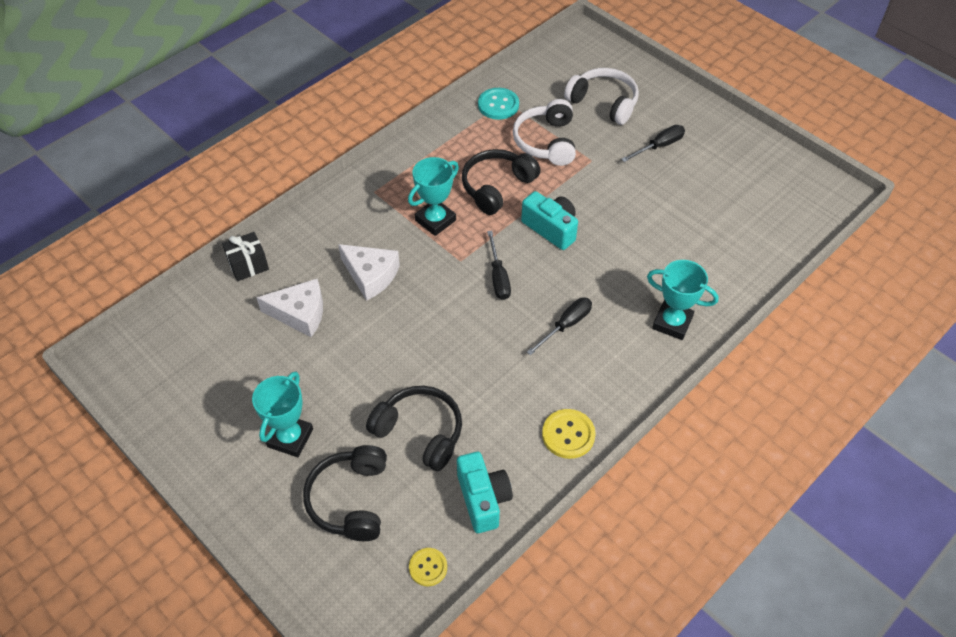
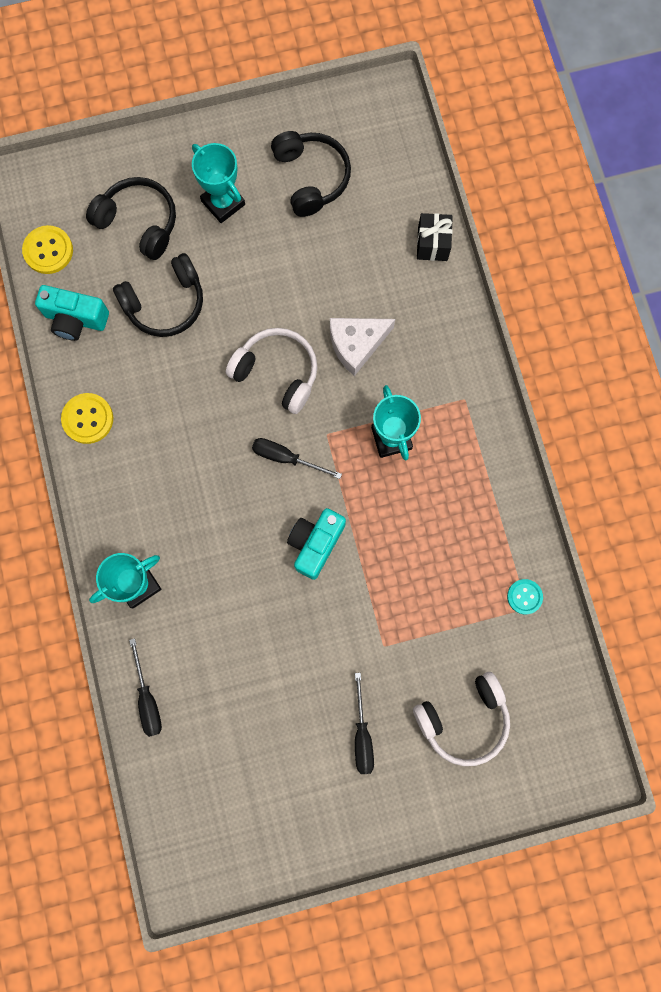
camera: 120 degrees right, 25 degrees up
(300, 313) = (348, 264): white cheese -> none
(428, 567) = (48, 251): yellow button -> yellow button, size x1.50
(497, 187) = (402, 523): black headphones -> black headphones (311, 177)
(498, 105) = (524, 596): turquoise button -> turquoise button, size x0.67
(546, 142) = (438, 614): white headphones -> white headphones (277, 373)
(551, 228) = (315, 544): turquoise camera -> turquoise camera turned 135 degrees clockwise
(566, 325) = (195, 486): black screwdriver -> black screwdriver (147, 699)

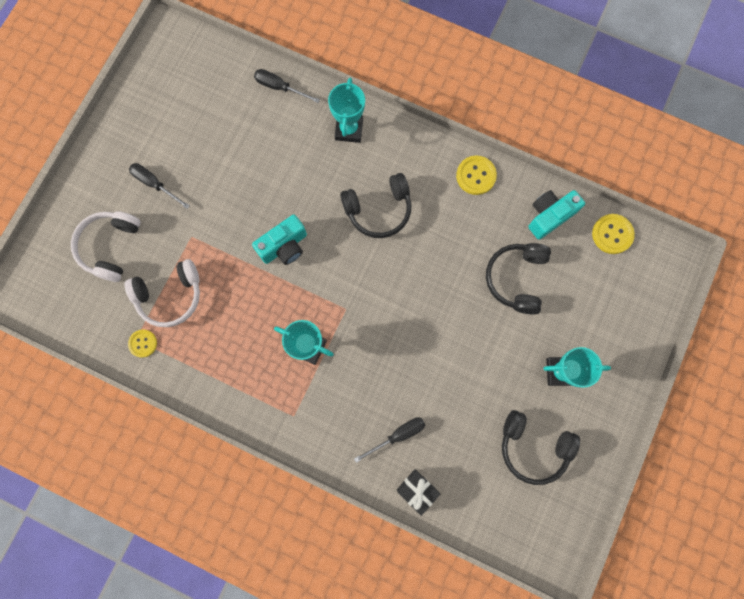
camera: 130 degrees right, 0 degrees up
(139, 222) = (588, 306): black headphones -> black headphones (378, 210)
(277, 373) = (411, 311): white headphones -> white headphones (170, 296)
(286, 458) = (352, 272): black screwdriver -> black screwdriver (398, 435)
(315, 544) = (284, 246): turquoise camera -> turquoise camera turned 75 degrees clockwise
(356, 344) = (388, 377): white cheese -> none
(524, 596) = (143, 343): turquoise button -> yellow button

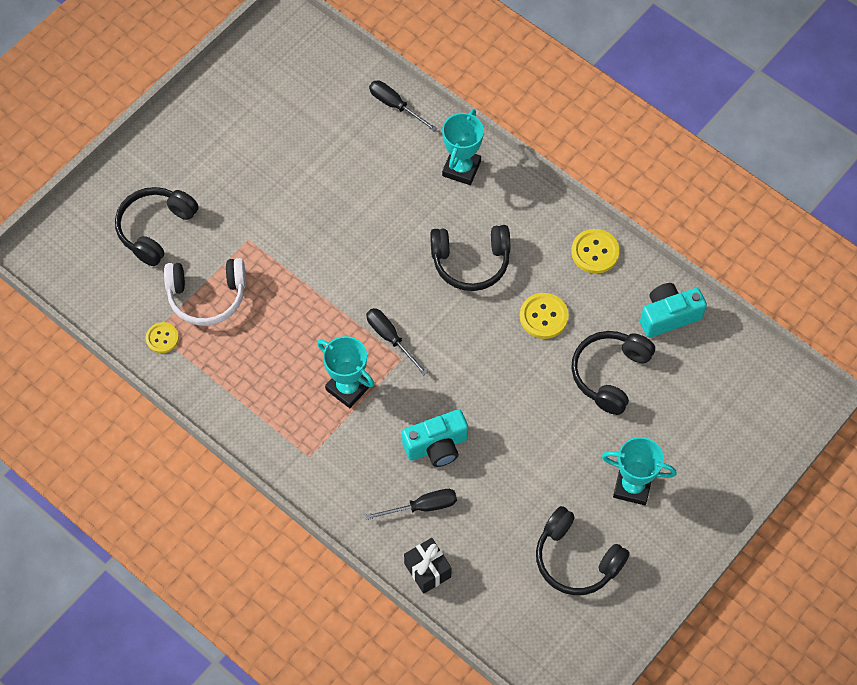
camera: 15 degrees right, 15 degrees down
(110, 247) = (155, 229): white headphones -> black headphones
(155, 184) = (224, 175): black screwdriver -> black screwdriver (390, 338)
(284, 246) = (351, 275): turquoise camera -> turquoise camera (437, 446)
(612, 234) = (738, 353): yellow button -> yellow button (543, 316)

